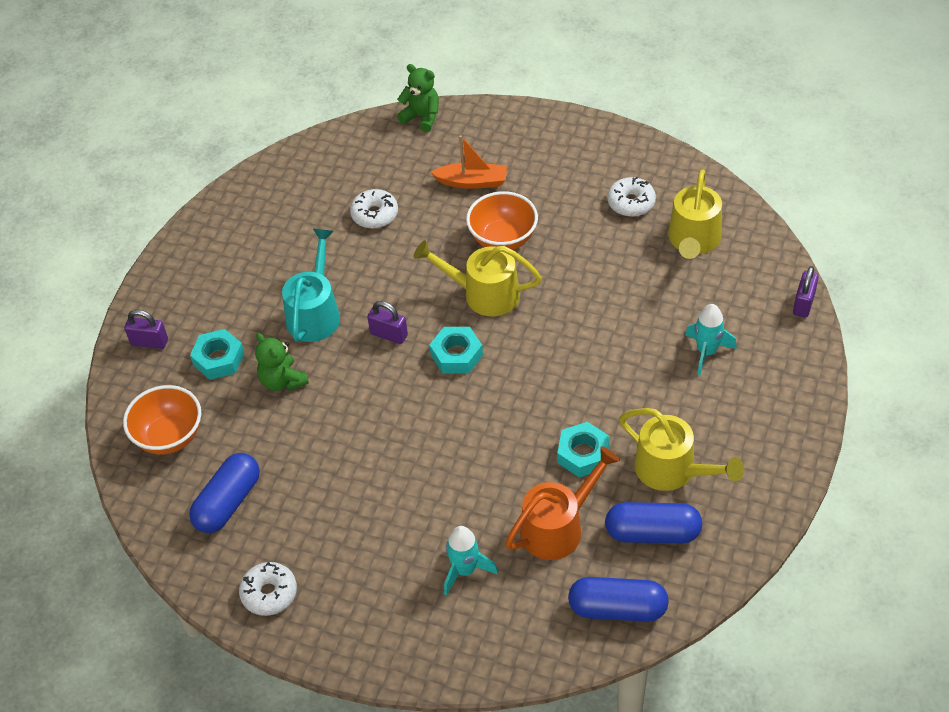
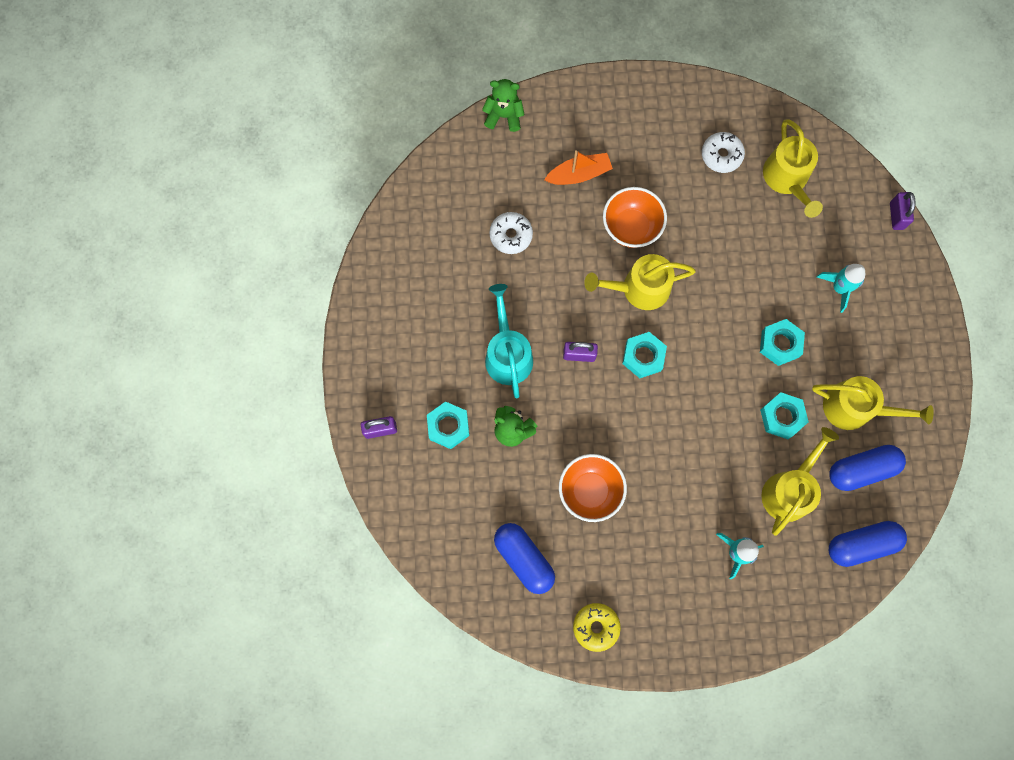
camera: 25 degrees left, 25 degrees up
(169, 437) = (445, 515): orange bowl -> orange bowl (590, 491)
(228, 502) = (524, 558): blue capsule -> blue capsule turned 45 degrees counterclockwise
(269, 593) = (596, 627): white donut -> yellow donut
(558, 527) = (789, 489): orange watering can -> yellow watering can
(614, 385) = (780, 344): none -> turquoise nut

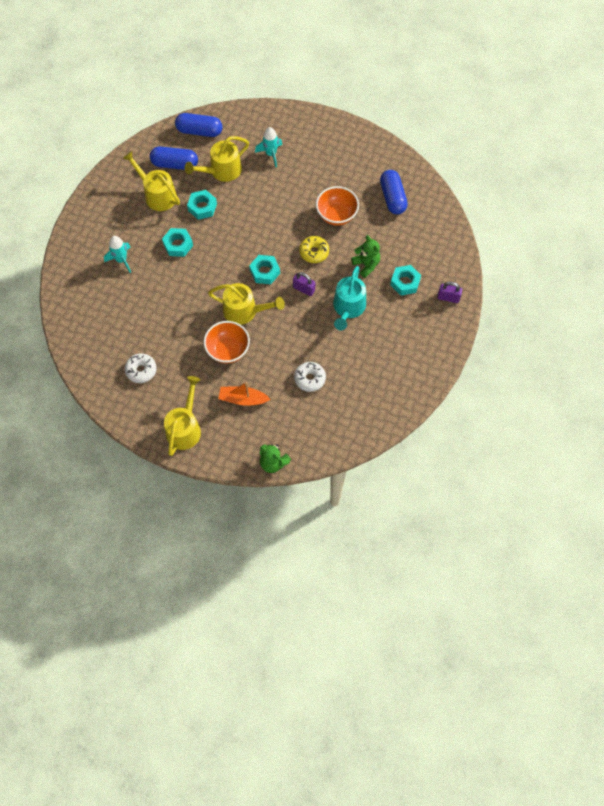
camera: 155 degrees left, 10 degrees down
(596, 627) = (368, 151): yellow donut -> yellow donut (314, 252)
(787, 179) = (109, 336): yellow watering can -> yellow watering can (185, 428)
(896, 216) = (56, 285): purple padlock -> none

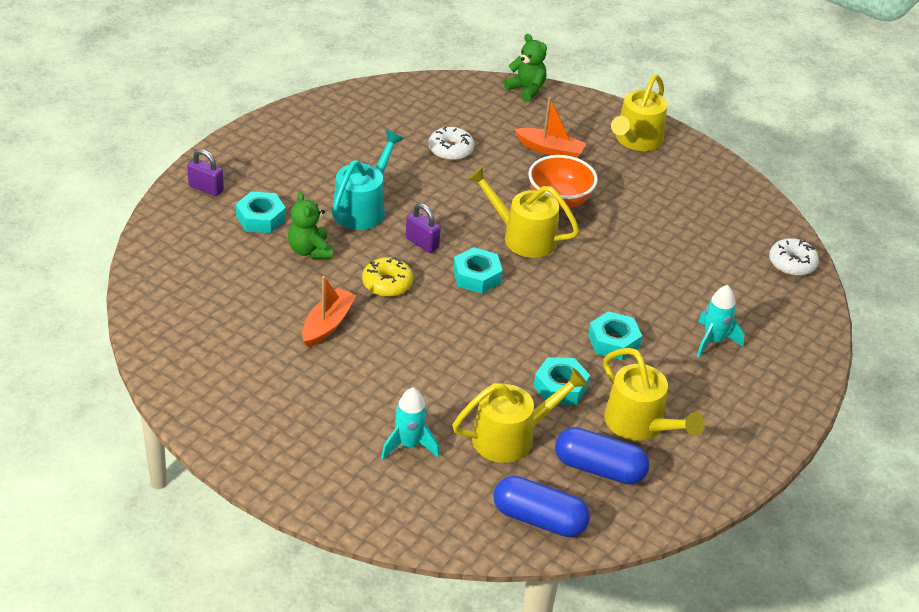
camera: 170 degrees left, 25 degrees down
(141, 370) = (691, 206): white donut -> white donut (792, 263)
(336, 215) = (327, 324): orange bowl -> orange boat
(392, 198) = (218, 328): blue capsule -> none

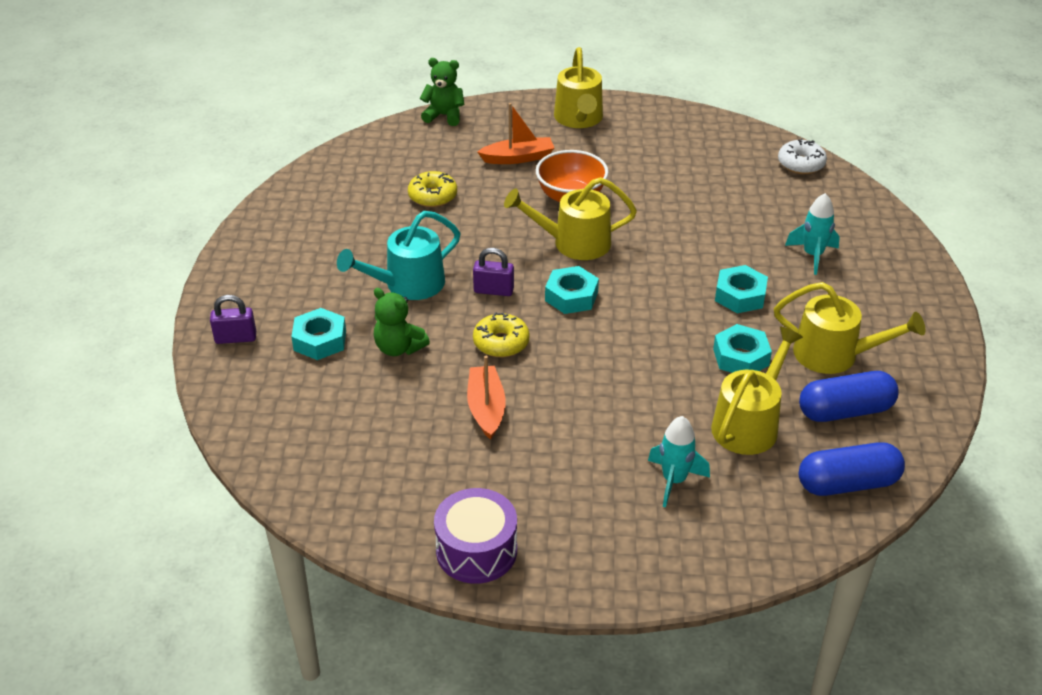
camera: 30 degrees left, 0 degrees up
(222, 414) = (476, 550): none -> purple drum
(363, 208) = (407, 285): turquoise watering can -> turquoise watering can turned 120 degrees counterclockwise
(450, 150) = (432, 196): white donut -> yellow donut

